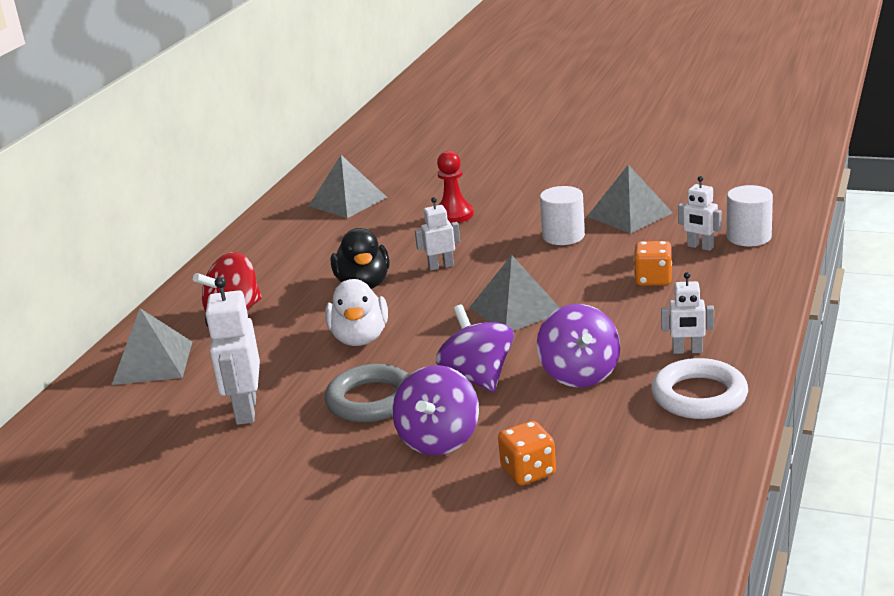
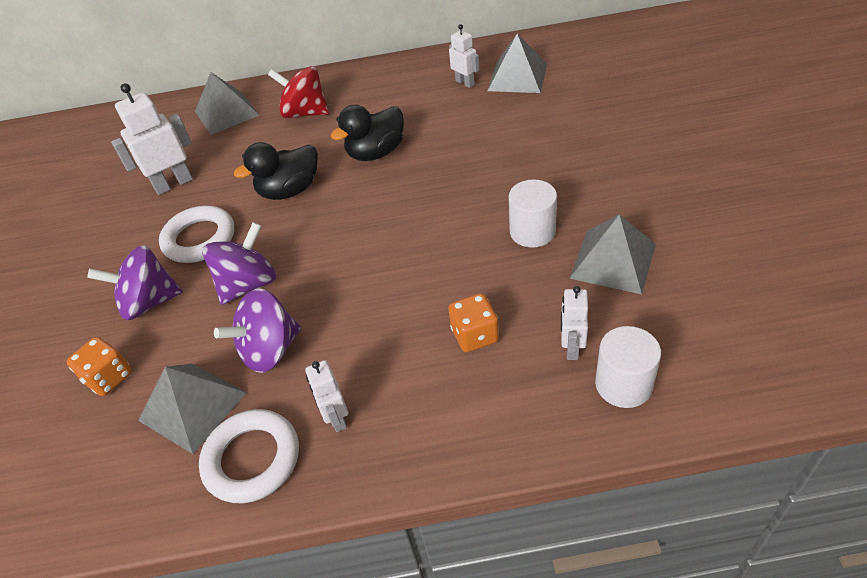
camera: 65 degrees right, 20 degrees up
(360, 338) = (290, 191): white duck -> black duck
(371, 400) = (199, 239): grey ring -> white ring
(441, 266) = (429, 180): white robot -> white robot (465, 83)
(454, 215) = (531, 145): red pawn -> none
(516, 309) = (371, 259): grey pyramid -> grey pyramid (192, 406)

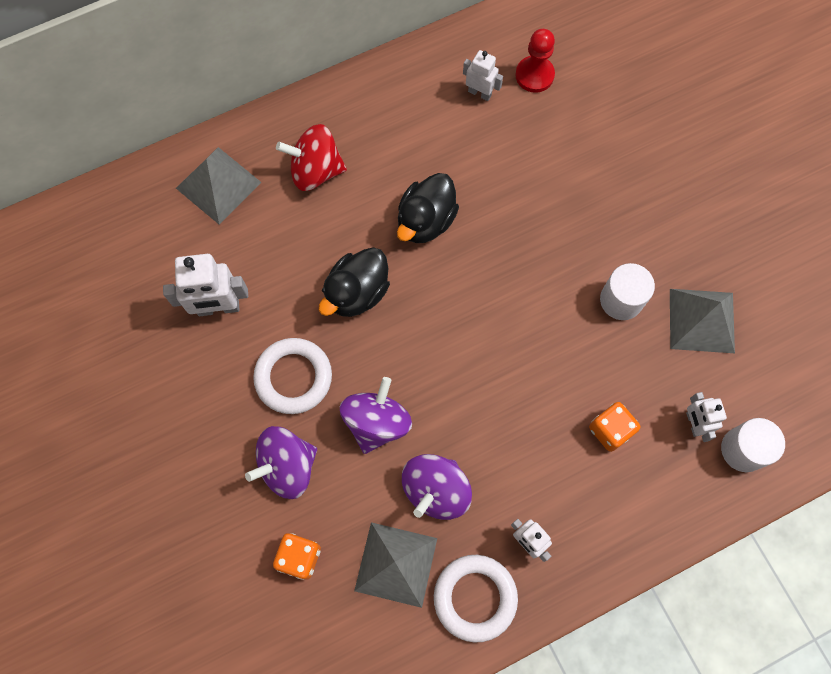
camera: 25 degrees left, 25 degrees up
(173, 184) = (218, 307): white robot -> white robot turned 135 degrees counterclockwise
(517, 77) = (534, 75): grey pyramid -> red pawn

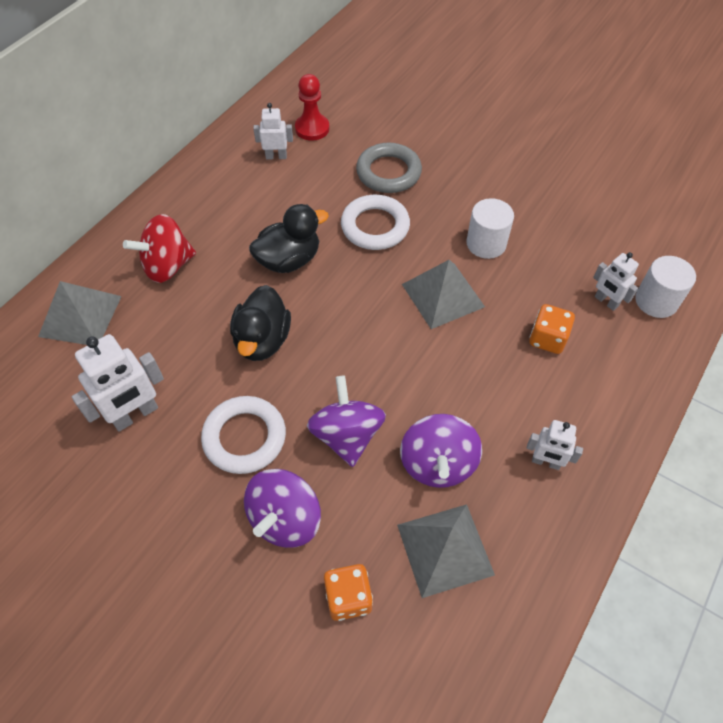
camera: 30 degrees left, 15 degrees down
(426, 221) = (289, 260): black duck -> black duck turned 120 degrees counterclockwise
(475, 598) = (536, 537): white ring -> white ring (375, 226)
(578, 168) = (388, 172): none -> grey ring
(701, 320) = (556, 229): grey pyramid -> grey pyramid (442, 295)

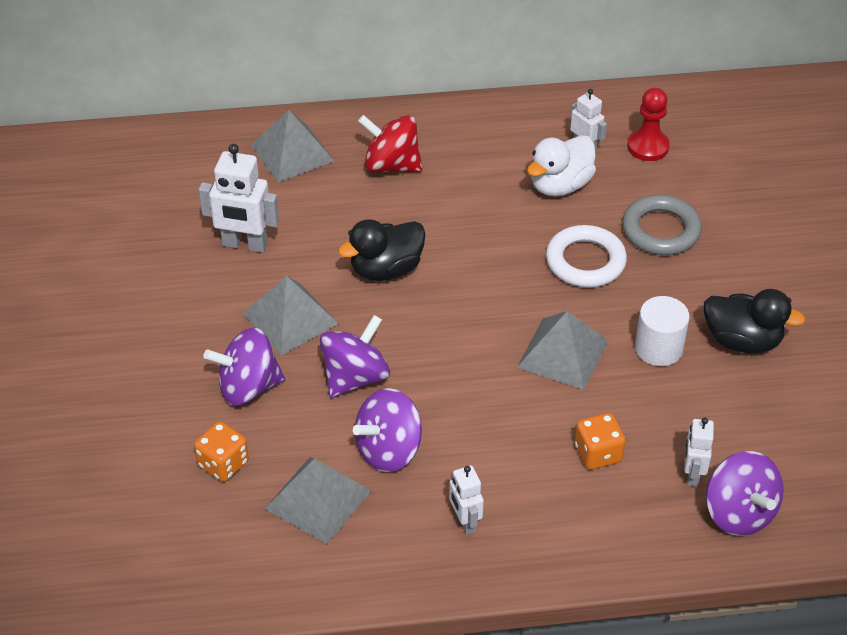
camera: 50 degrees right, 10 degrees down
(244, 437) = (290, 318): white ring -> grey pyramid
(289, 260) = (482, 231): black duck -> black duck (742, 341)
(295, 191) = (560, 185): none -> white duck
(656, 301) = (739, 513): white cylinder -> purple spinning top

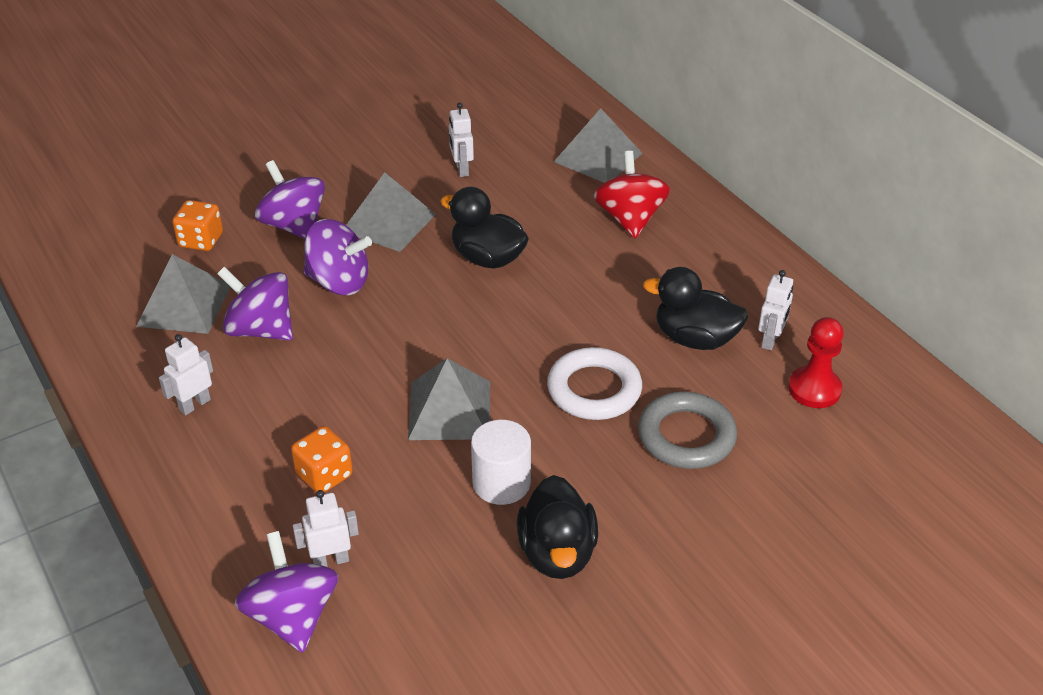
camera: 65 degrees right, 5 degrees down
(245, 244) = (461, 169): white robot -> white robot, size x0.60
(560, 185) = (695, 338): white duck -> black duck
(739, 513) = (292, 616): purple spinning top -> purple spinning top turned 120 degrees clockwise

